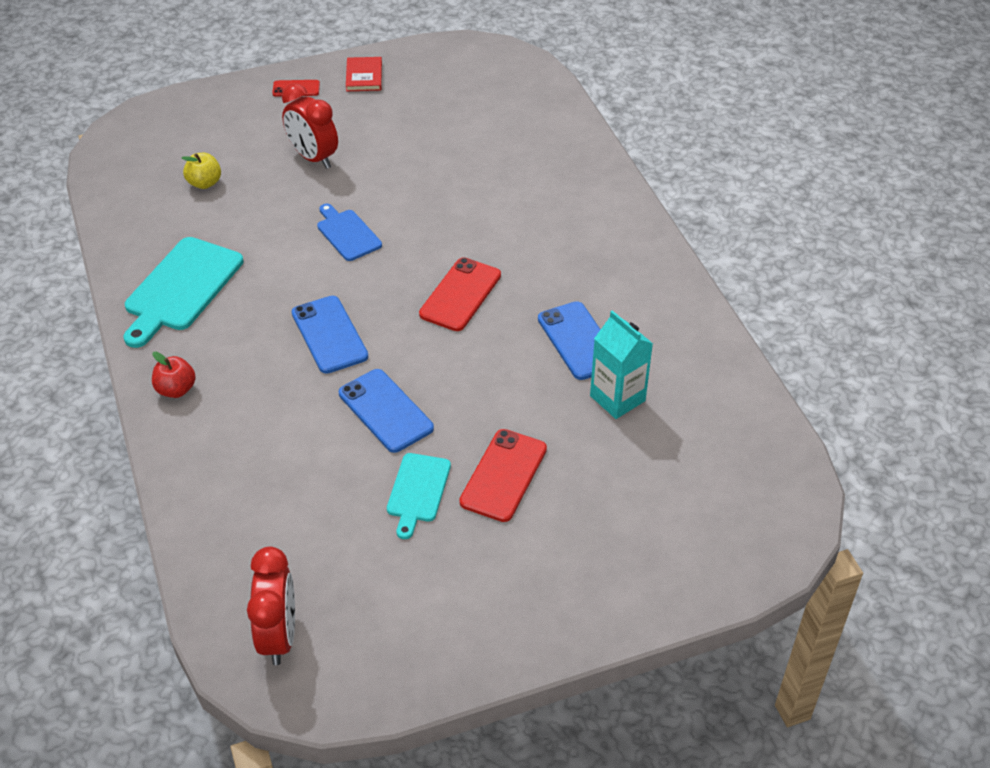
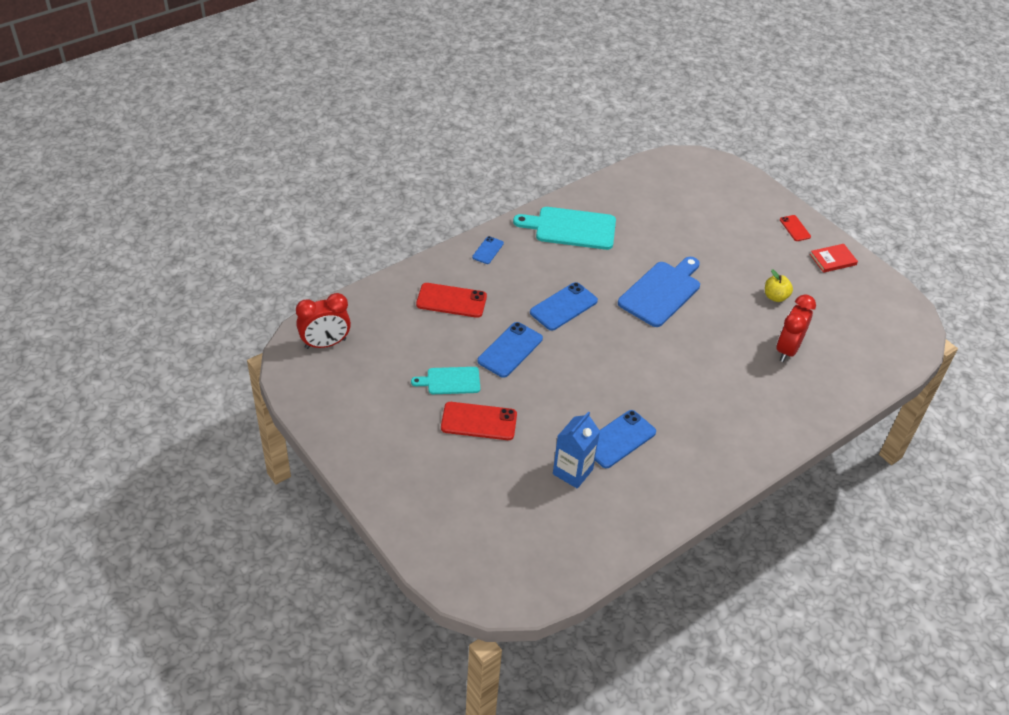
camera: 70 degrees right, 0 degrees up
(176, 389) = (488, 250): red apple -> blue phone
(204, 183) = (671, 211): yellow apple -> yellow apple (775, 297)
(313, 158) = (727, 256): red clock -> red clock (787, 349)
(347, 233) = (661, 292): blue cutting board -> blue cutting board, size x1.70
(460, 294) = (632, 364): red phone -> red phone (451, 300)
(617, 398) = (572, 472): turquoise carton -> blue carton

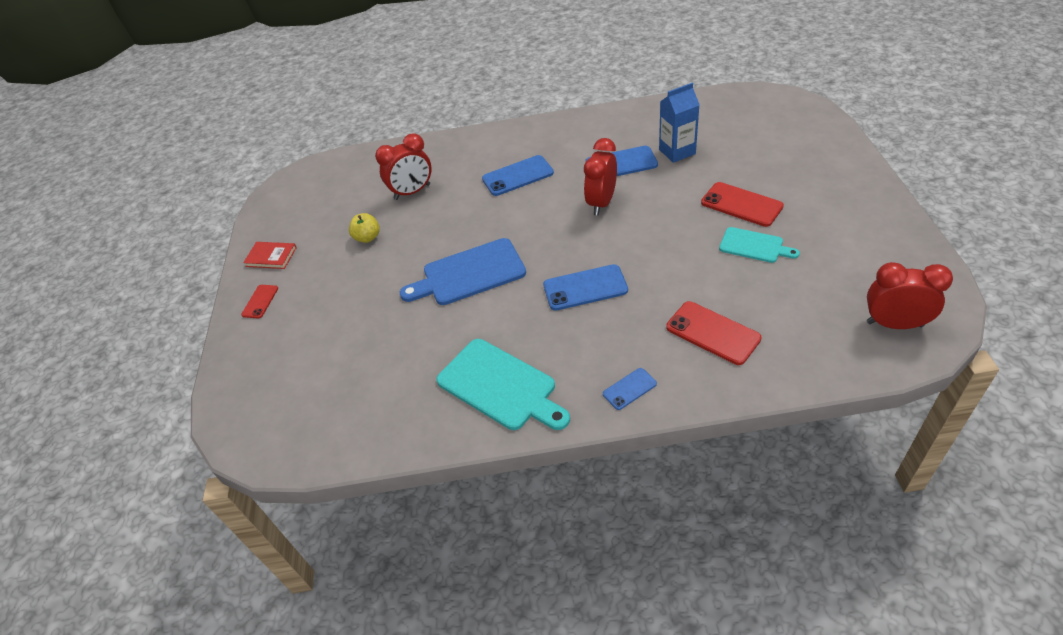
camera: 140 degrees left, 0 degrees up
(510, 350) = (673, 259): blue phone -> blue phone (518, 176)
(605, 387) = (601, 203): none -> red clock

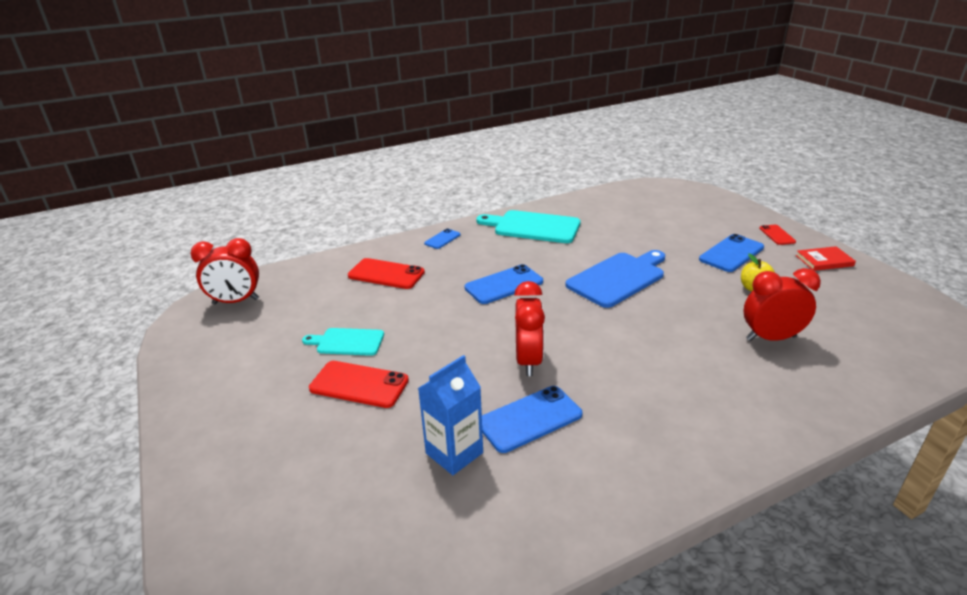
camera: 155 degrees right, 15 degrees down
(412, 192) = (771, 338): red clock -> red clock turned 45 degrees clockwise
(518, 176) = (659, 378): blue phone -> blue phone (731, 253)

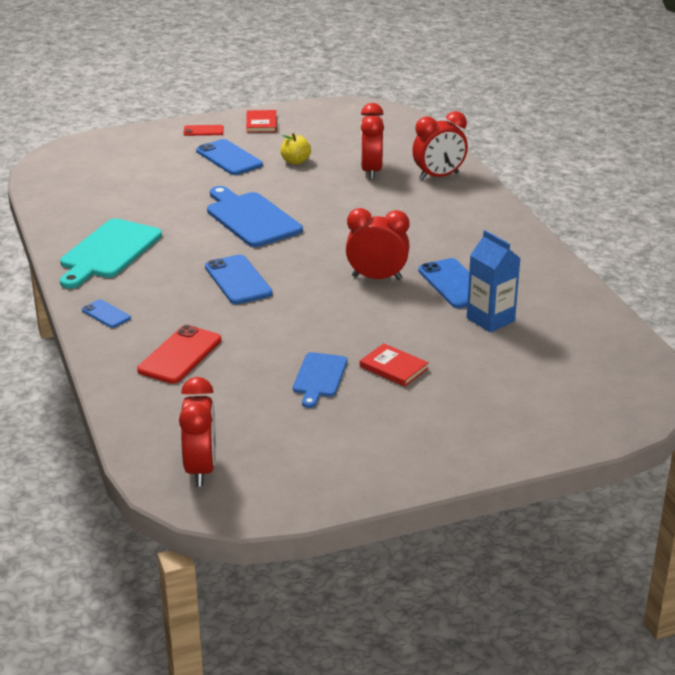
camera: 85 degrees left, 0 degrees up
(347, 342) = (319, 377): turquoise cutting board -> blue cutting board
(359, 384) = (393, 367): red phone -> red book
(799, 391) = (438, 176): none -> red clock

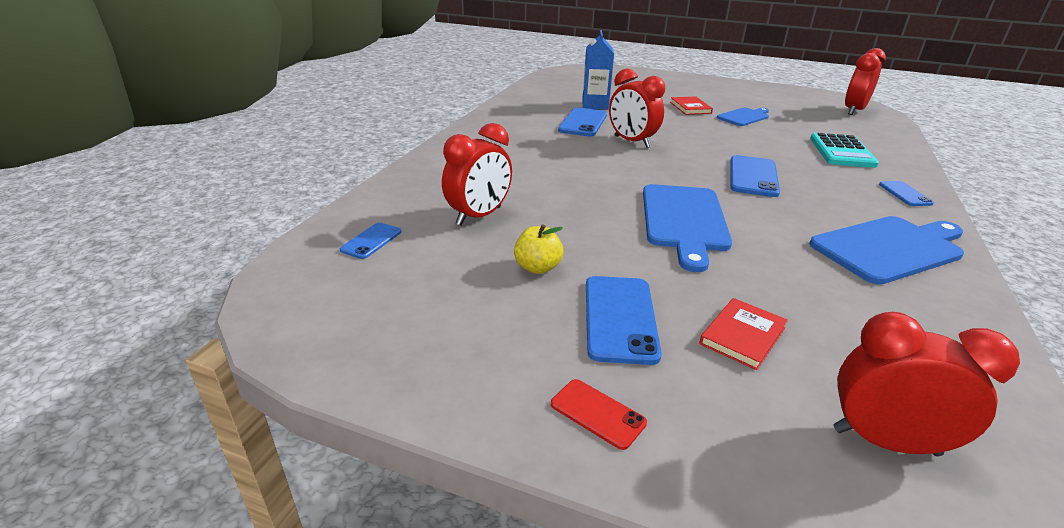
camera: 140 degrees left, 0 degrees up
(109, 252) = (889, 248): turquoise cutting board -> blue cutting board
(180, 355) = (841, 152): red phone -> turquoise calculator
(261, 123) = (476, 372): red book -> red book (743, 336)
(396, 139) = (371, 241): none -> blue phone
(438, 176) = (431, 184): red clock -> red clock (885, 441)

